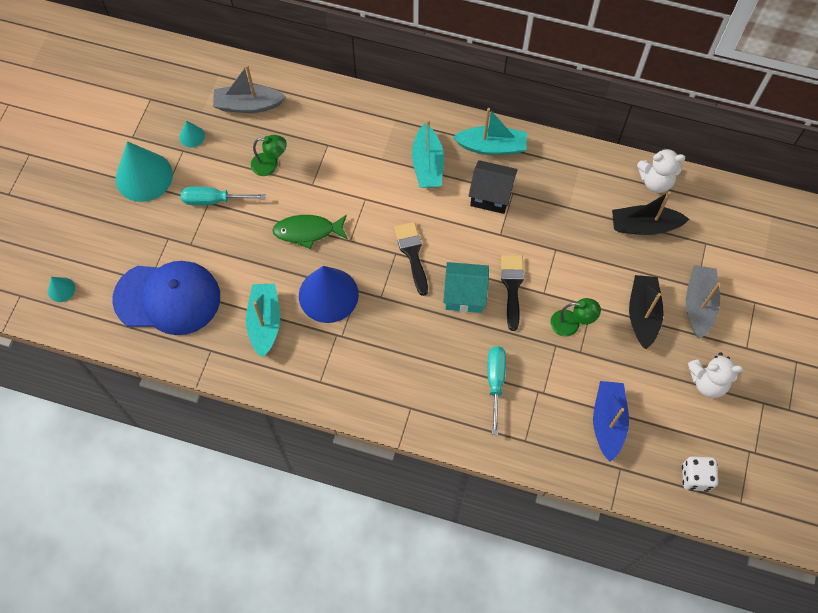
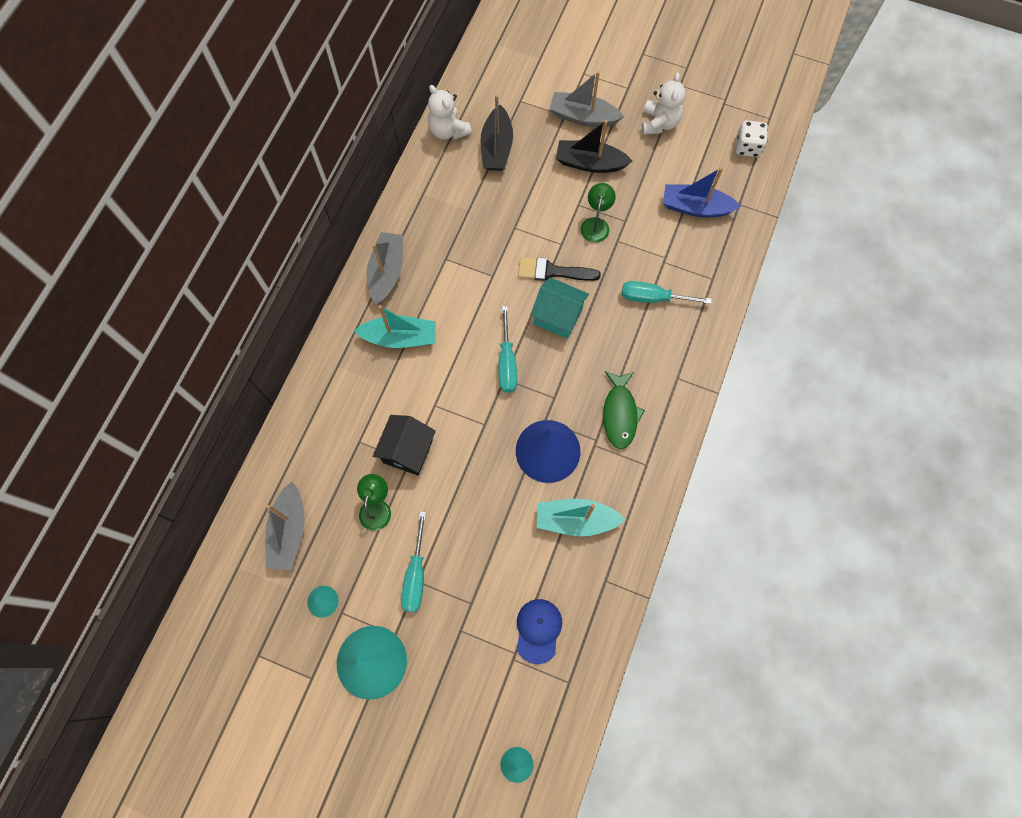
camera: 85 degrees left, 5 degrees up
(168, 298) = (538, 630): blue cap -> blue cap, size x0.51
(307, 231) = (468, 469): green fish -> green fish (620, 414)
(412, 254) = (507, 362): black brush -> turquoise screwdriver
(464, 295) = (558, 316): turquoise house -> turquoise house turned 75 degrees counterclockwise
(491, 147) = (387, 272): turquoise boat -> grey boat
(491, 195) = (446, 279): black house -> black house (408, 451)
(655, 181) = (448, 130): white teddy bear -> white teddy bear turned 135 degrees clockwise

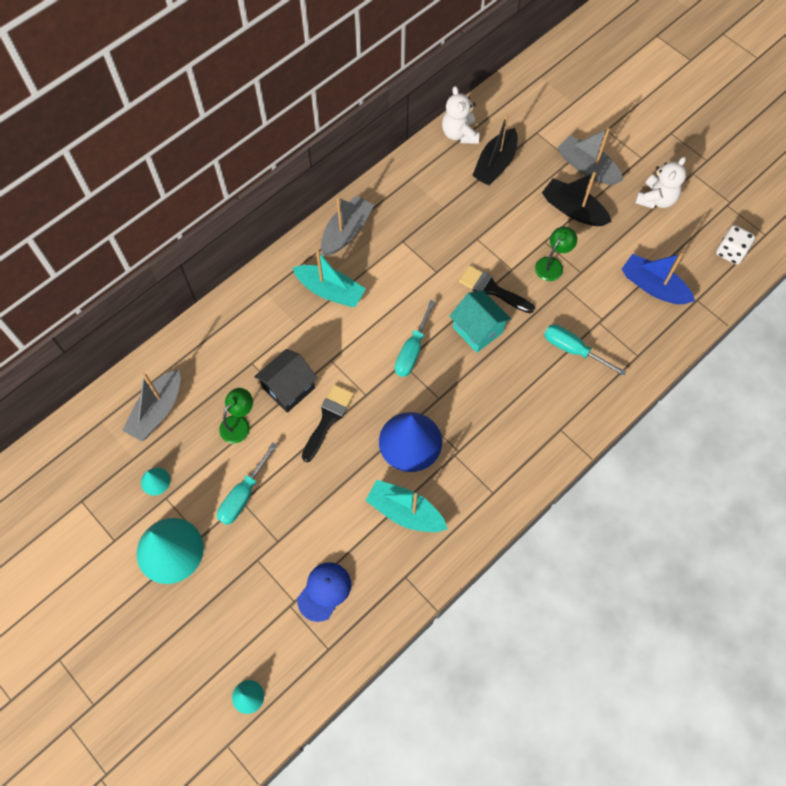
camera: 25 degrees right, 5 degrees down
(460, 464) = (328, 419): none -> black brush
(620, 414) = (491, 437): green fish -> none

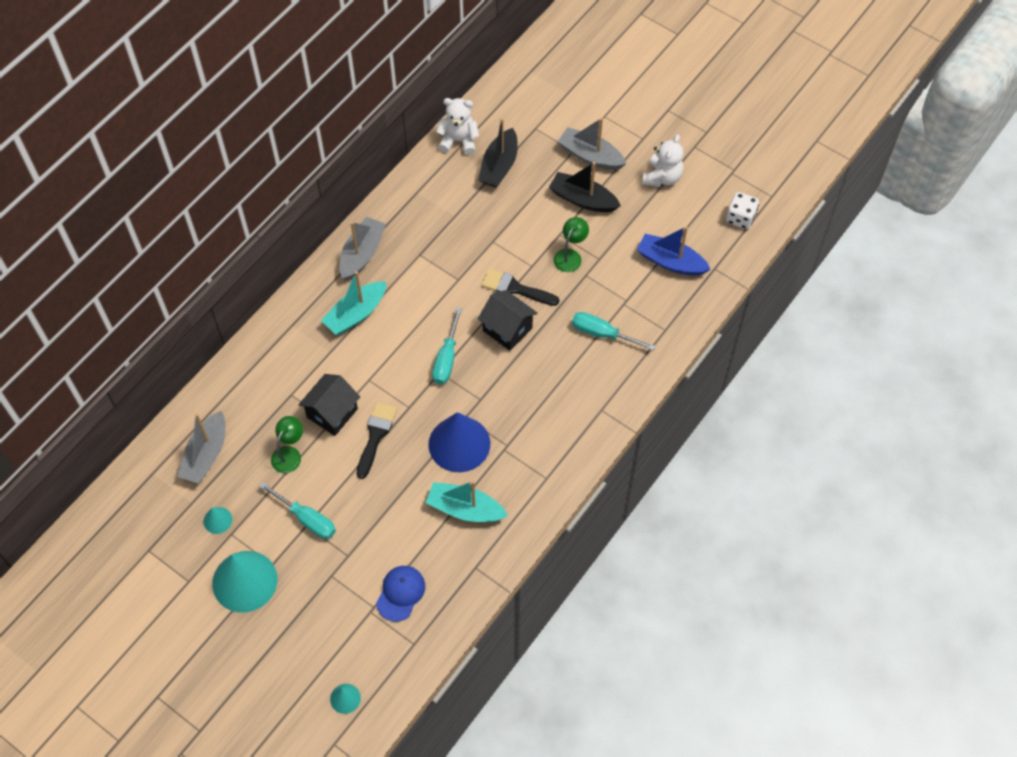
camera: 10 degrees left, 5 degrees down
(243, 495) = (306, 519): turquoise screwdriver -> turquoise screwdriver turned 75 degrees counterclockwise
(330, 291) = (356, 314): turquoise boat -> turquoise boat turned 120 degrees clockwise
(459, 134) = (459, 141): white teddy bear -> white teddy bear turned 120 degrees clockwise
(478, 330) = (507, 329): turquoise house -> black house

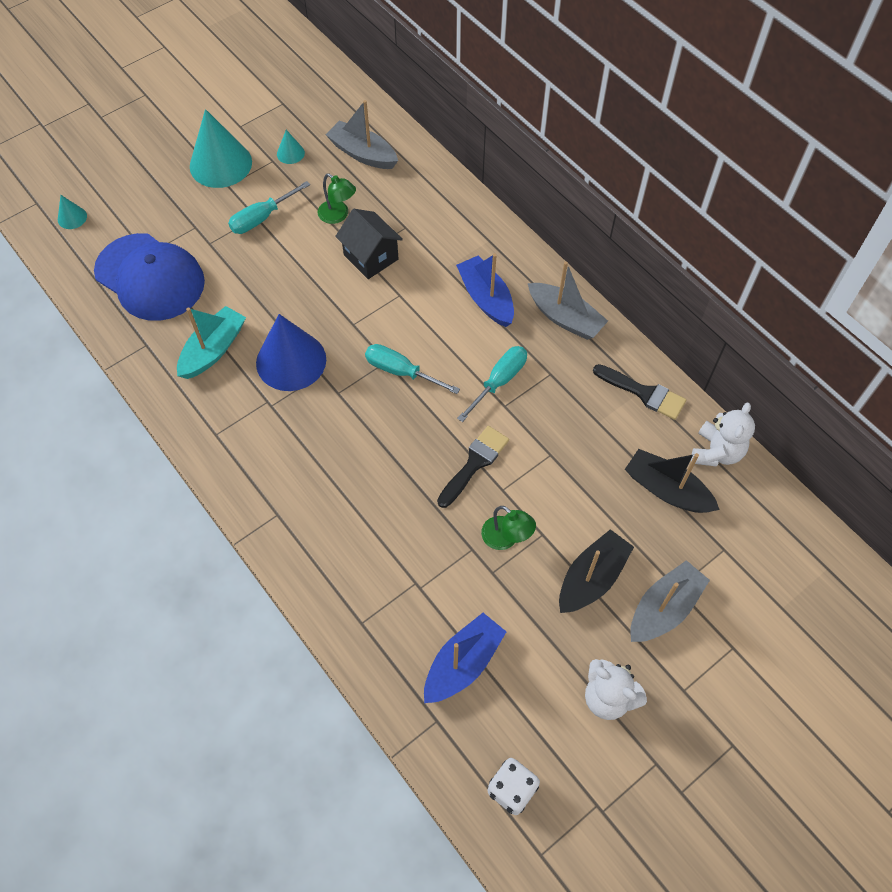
camera: 105 degrees right, 0 degrees up
(356, 314) = (486, 298): turquoise boat -> blue boat
(376, 436) = (330, 289): black brush -> black brush (643, 393)
(400, 593) = (150, 277): blue cap -> blue cap, size x1.96
(507, 329) = (420, 441): black house -> none
(602, 334) = (379, 545): turquoise screwdriver -> turquoise screwdriver (499, 382)

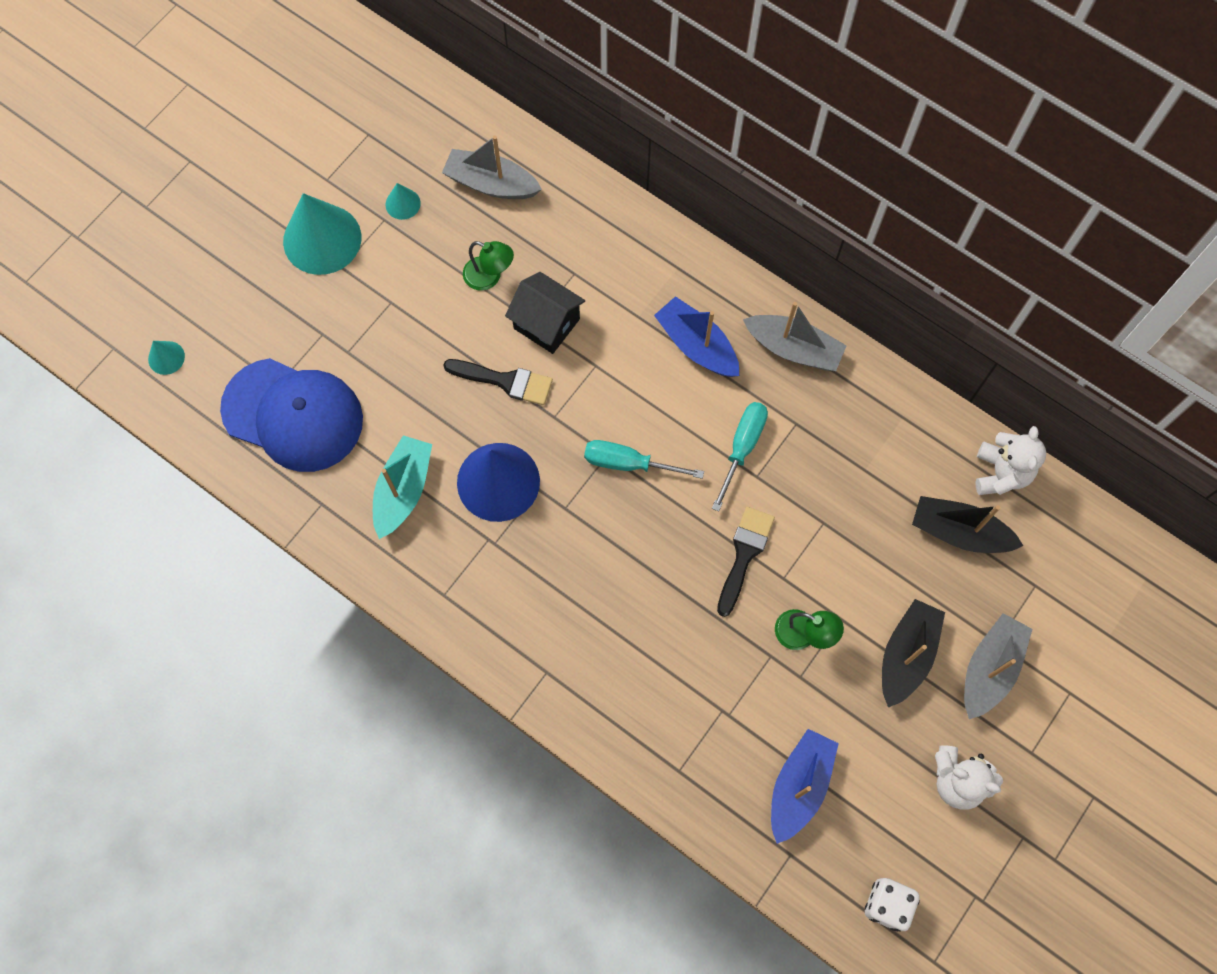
camera: 15 degrees left, 10 degrees up
(262, 218) = (399, 302): turquoise screwdriver -> none
(643, 393) = (905, 421): black brush -> black brush (505, 381)

